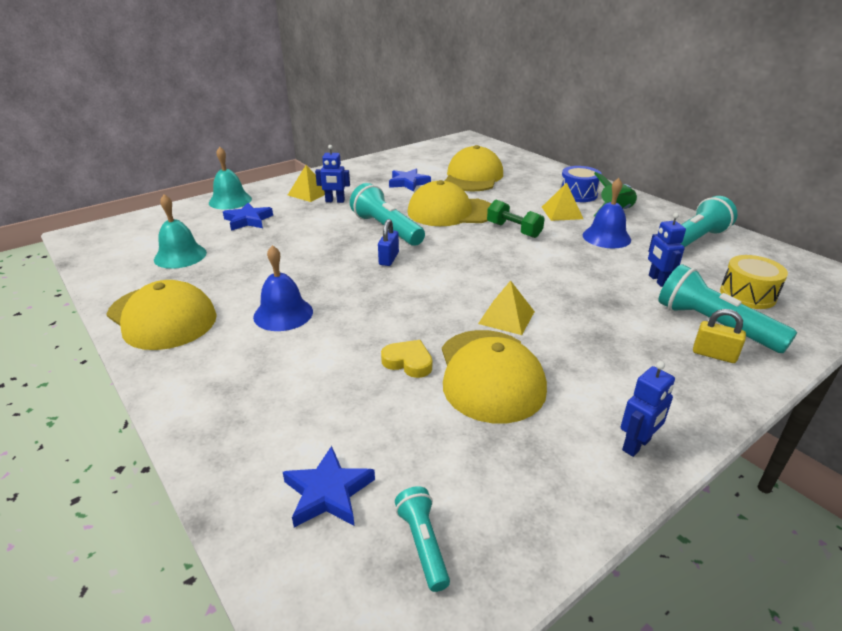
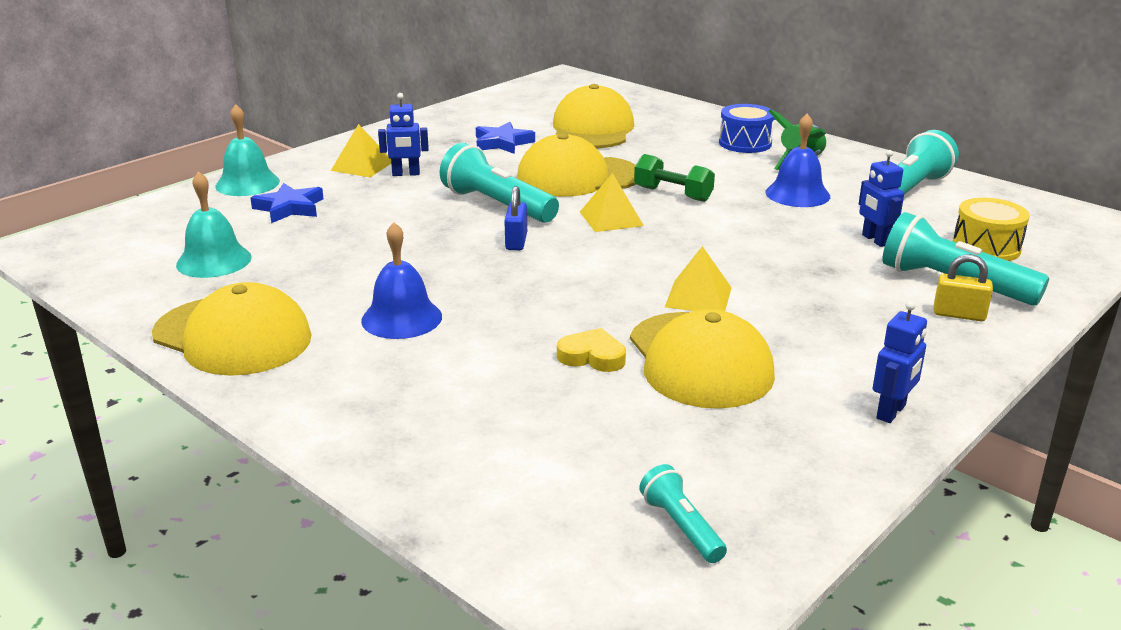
camera: 10 degrees left, 5 degrees down
(328, 492) = (551, 494): blue star -> none
(562, 212) = (730, 168): yellow pyramid -> yellow pyramid (611, 218)

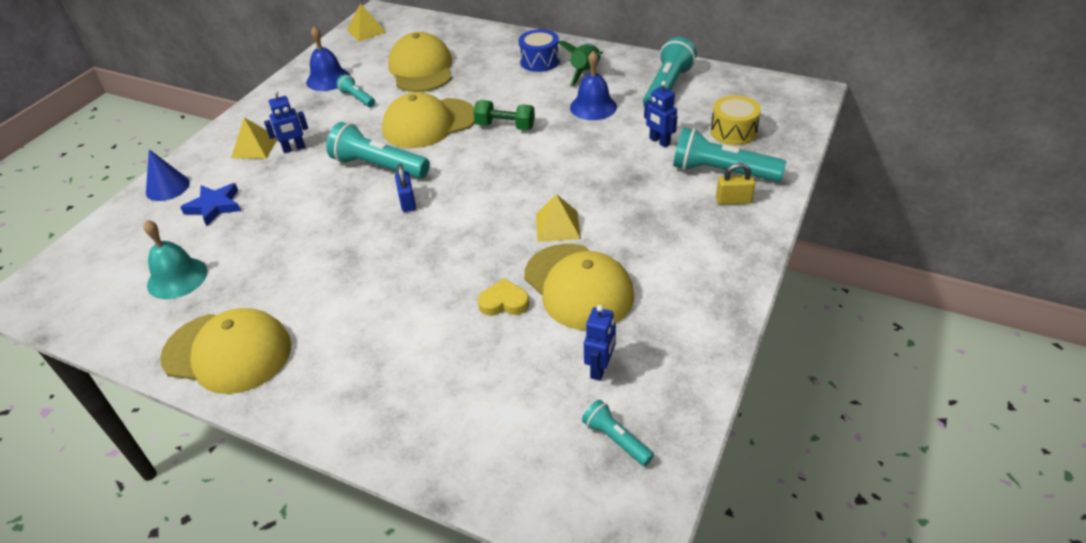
camera: 15 degrees left, 15 degrees up
(247, 183) = (167, 187): turquoise bell -> blue cone
(401, 318) = (351, 300): blue bell -> blue bell (328, 79)
(502, 143) = (357, 98): blue star -> turquoise flashlight
(611, 218) = (469, 161): yellow pyramid -> yellow pyramid (366, 31)
(891, 412) = (716, 300): blue robot -> blue robot (600, 368)

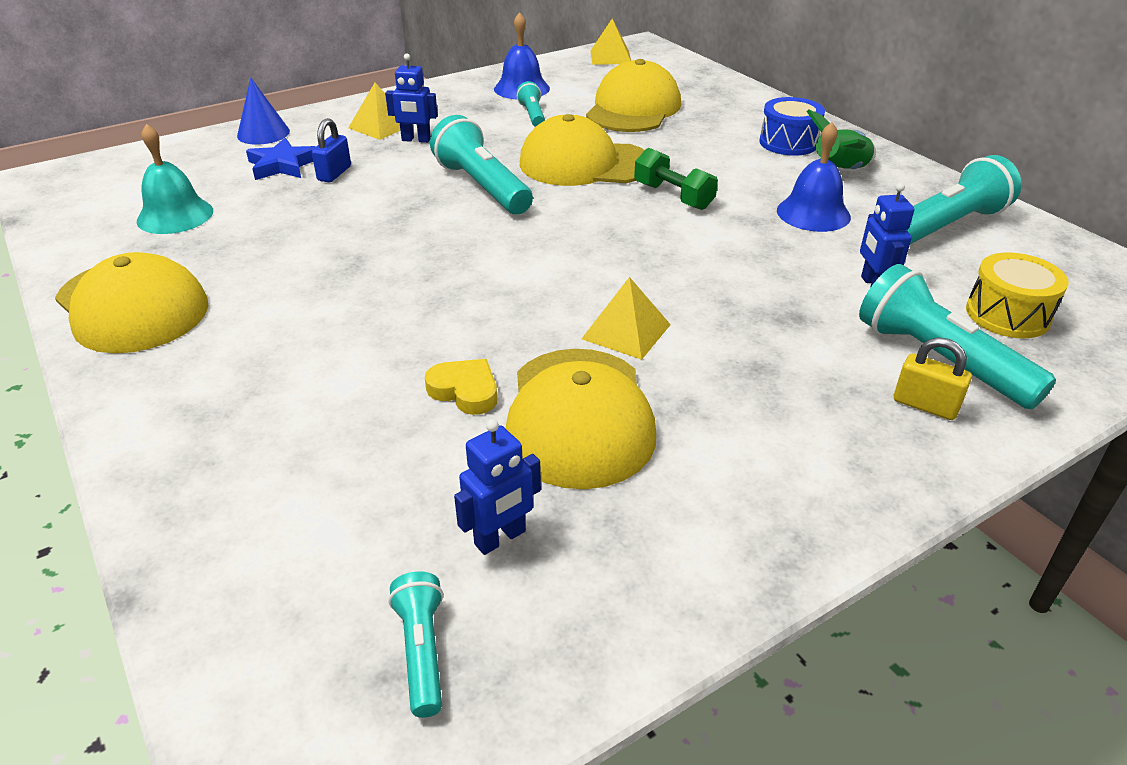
camera: 30 degrees right, 5 degrees down
(407, 202) = (474, 233): blue padlock -> blue padlock (334, 173)

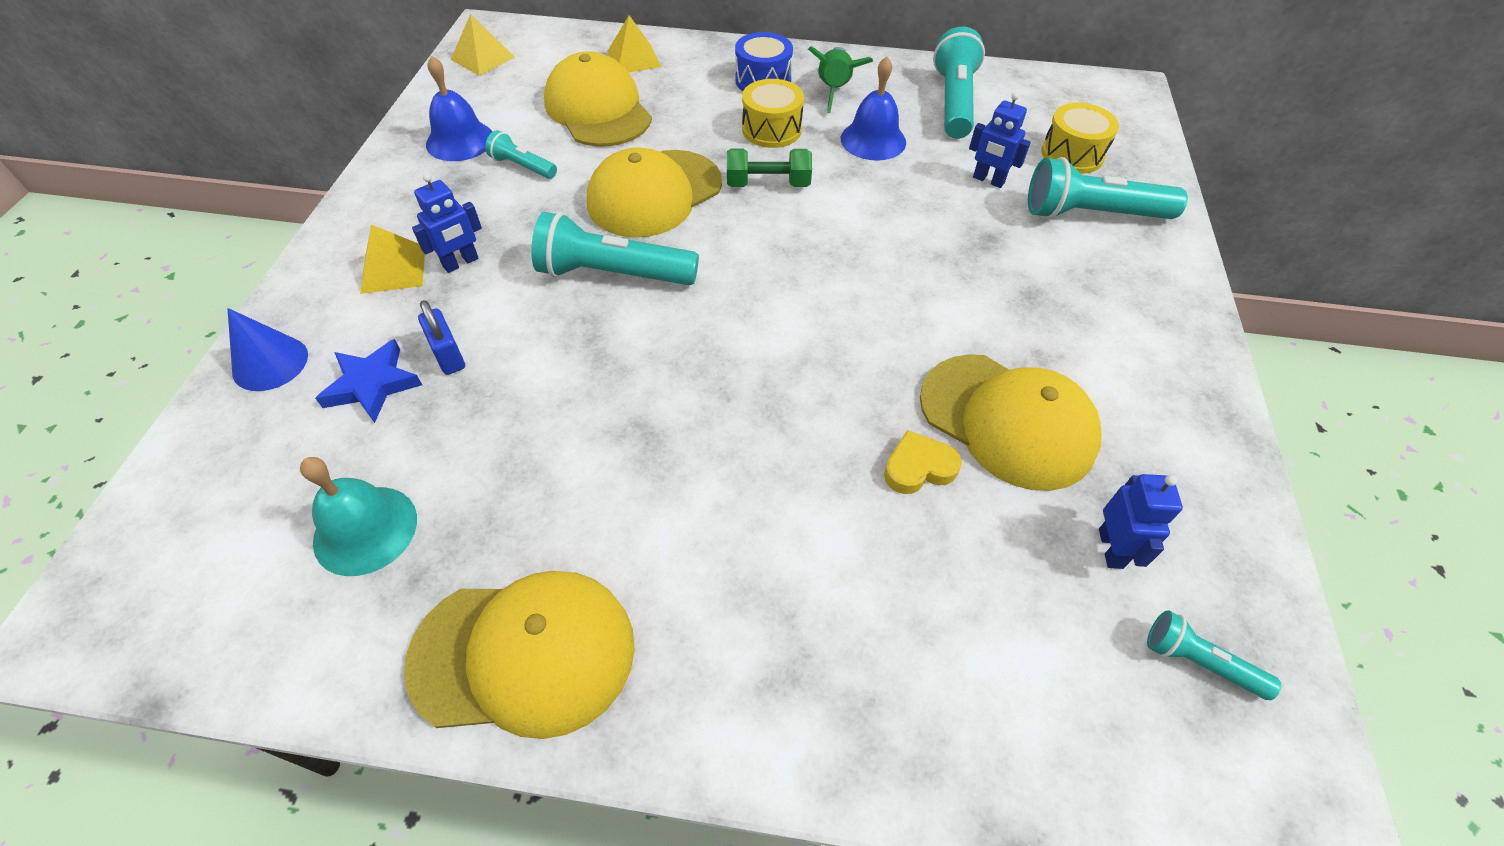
camera: 50 degrees left, 15 degrees up
(626, 331) = (926, 329): yellow pyramid -> yellow pyramid (634, 59)
(738, 170) = (771, 130): none -> yellow drum
(925, 405) = (1130, 253): yellow padlock -> none

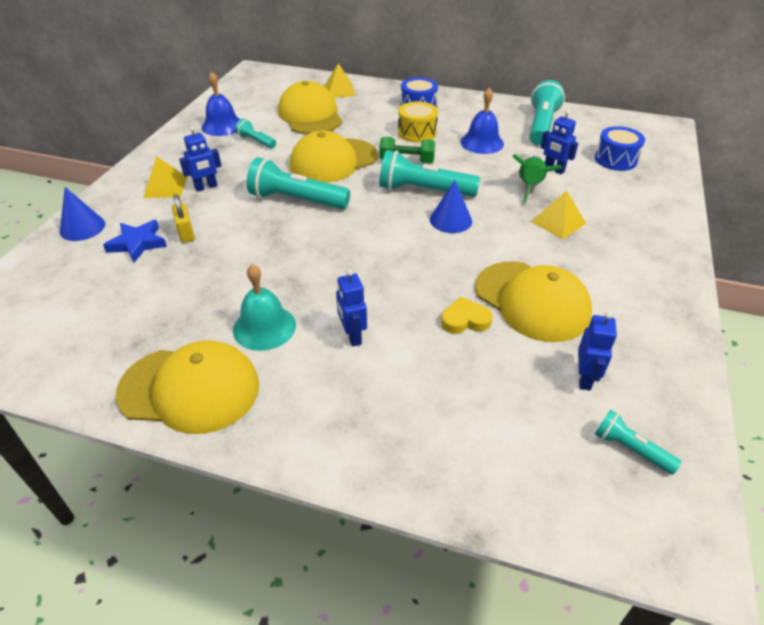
camera: 10 degrees right, 10 degrees down
(365, 530) = (114, 315): turquoise bell -> turquoise bell (264, 327)
(448, 355) = (186, 233): blue padlock -> yellow padlock
(482, 58) = (247, 85): yellow pyramid -> yellow pyramid (558, 222)
(757, 518) = (352, 336): none -> blue robot
(834, 91) = (463, 115): green rocket -> green rocket (530, 187)
(858, 287) = (450, 220): none -> blue cone
(1072, 154) = (615, 159): yellow drum -> blue drum
(1091, 214) = (620, 193): turquoise flashlight -> turquoise flashlight (424, 191)

